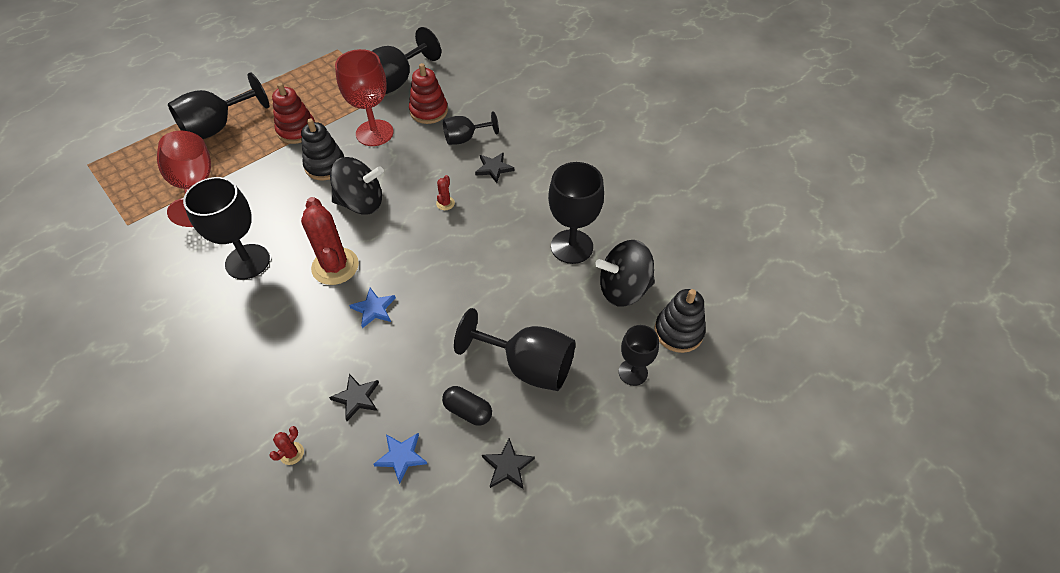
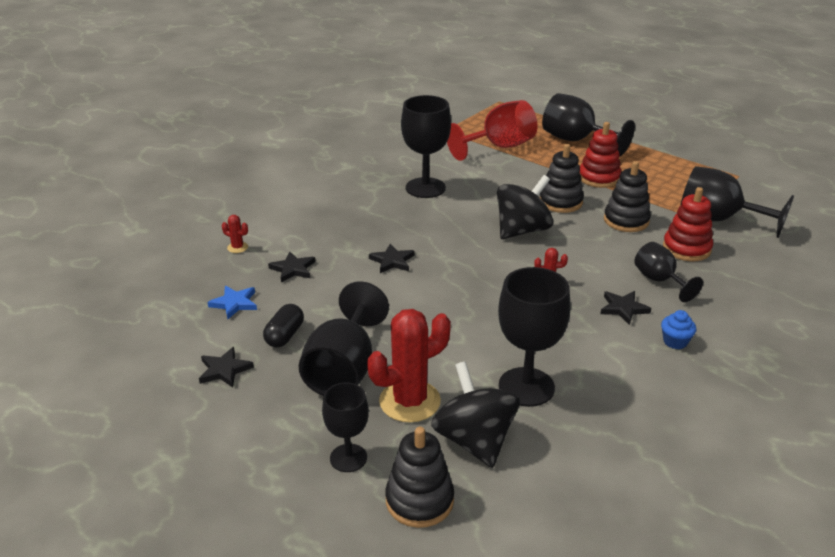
camera: 80 degrees right, 20 degrees down
(335, 266) = (436, 231): red cactus -> red cactus (409, 401)
(361, 203) = (522, 230): black spinning top -> black spinning top turned 120 degrees counterclockwise
(374, 133) = (626, 220): red goblet -> black stacking toy
(374, 309) = (392, 261): blue star -> black star
(539, 152) = (675, 341): none -> blue cupcake

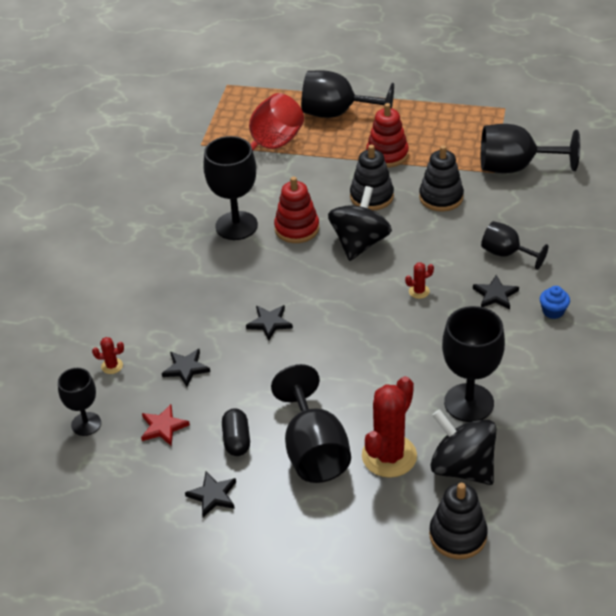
camera: 25 degrees left, 10 degrees up
(234, 303) = (163, 427): blue star -> red star
(348, 458) = (379, 526): black goblet -> black goblet (86, 424)
(686, 248) = (508, 210): red stacking toy -> red stacking toy (297, 228)

